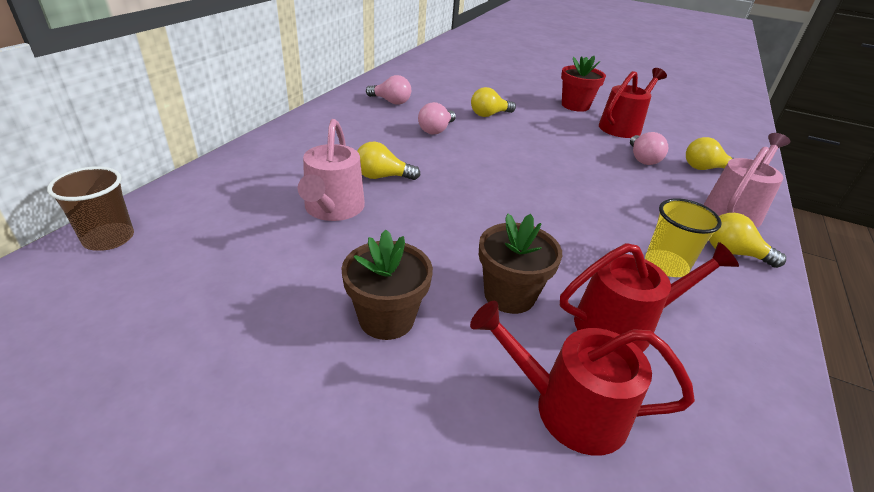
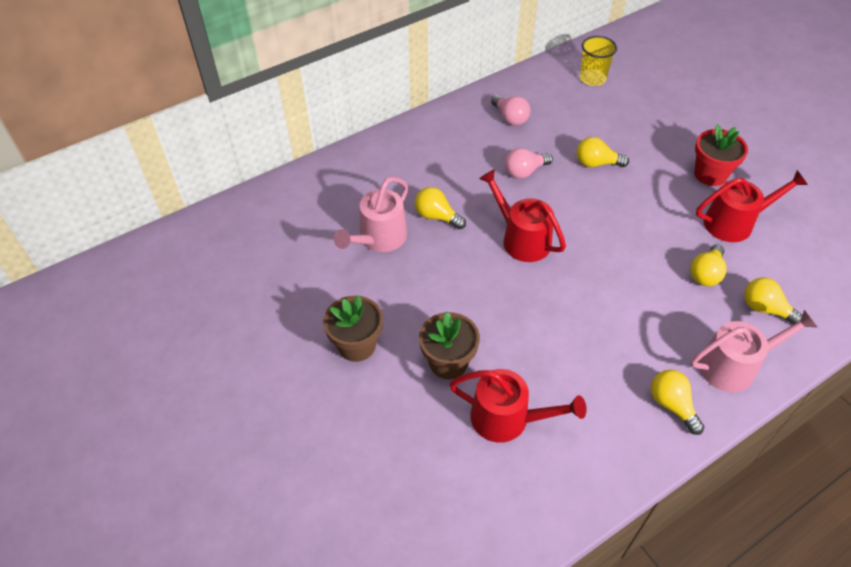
camera: 35 degrees right, 15 degrees up
(109, 238) = (231, 216): brown cup -> none
(569, 408) = (419, 451): red watering can -> red watering can (521, 239)
(642, 159) = (706, 274): pink light bulb -> yellow light bulb
(666, 265) = (595, 390): yellow cup -> yellow cup (592, 78)

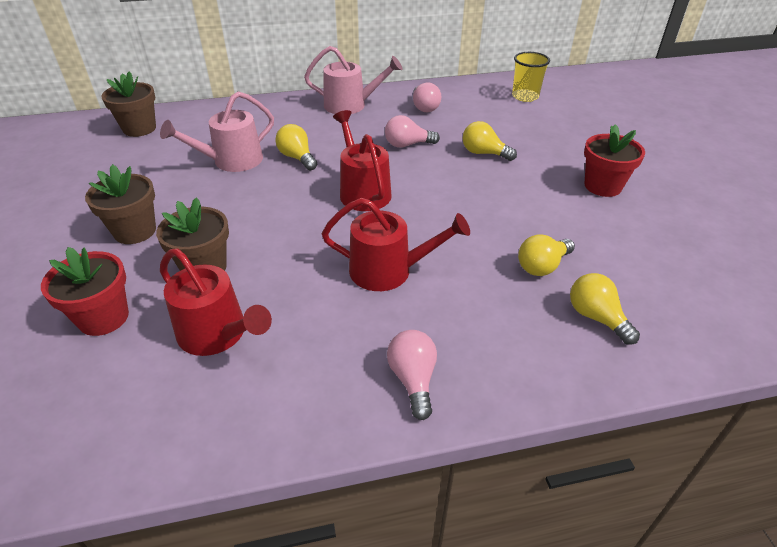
camera: 20 degrees right, 10 degrees down
(253, 223) = (139, 128): none -> brown flower pot
(405, 436) = (103, 317): none -> red flower pot
(672, 405) = (413, 379): yellow light bulb -> pink light bulb
(734, 223) = (606, 231): red watering can -> red watering can (388, 271)
(734, 366) = (519, 363): pink watering can -> pink watering can (350, 105)

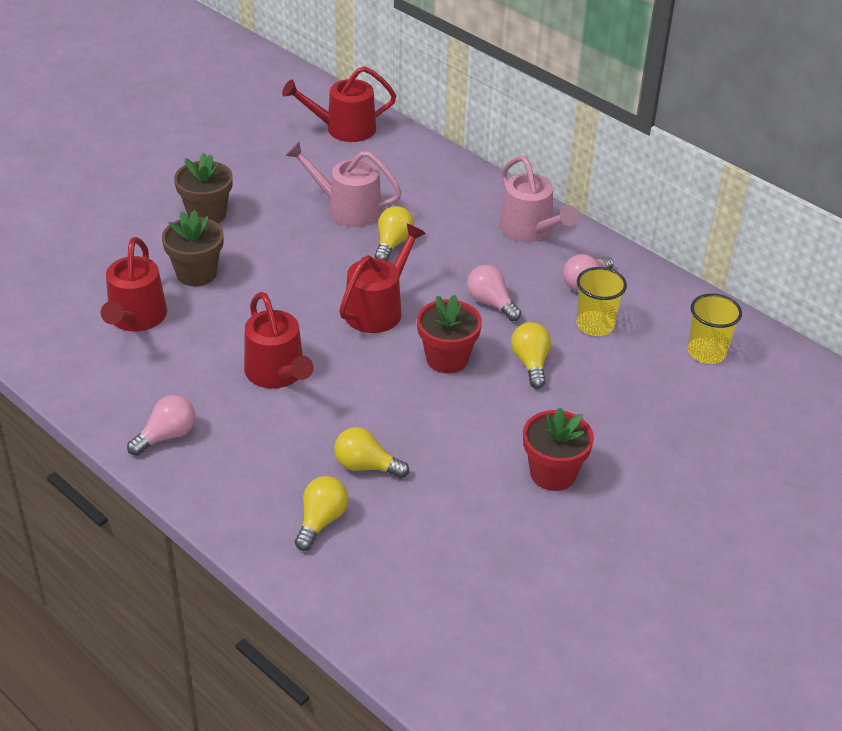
camera: 55 degrees right, 0 degrees up
(103, 317) = (109, 257): red flower pot -> red flower pot (447, 359)
(139, 128) = (344, 129): brown flower pot -> red watering can
(467, 119) = (595, 325): none -> yellow cup

